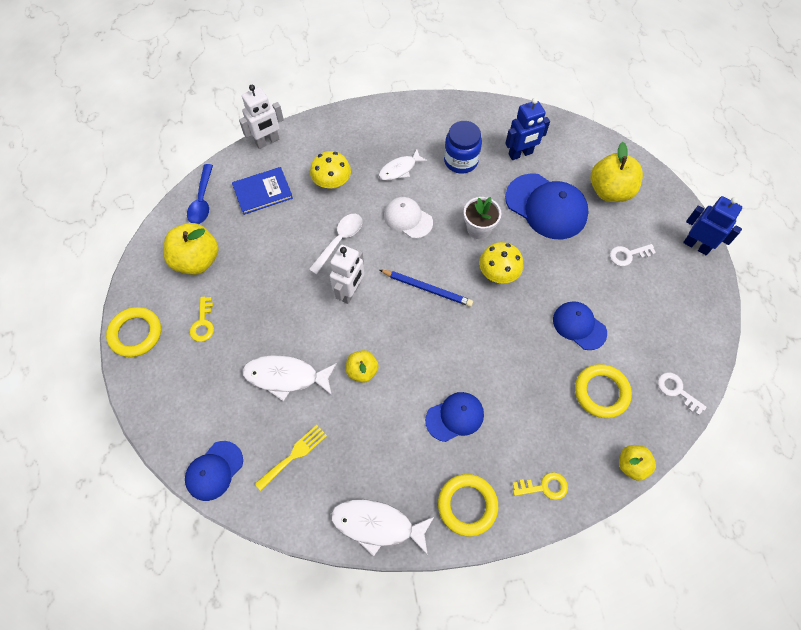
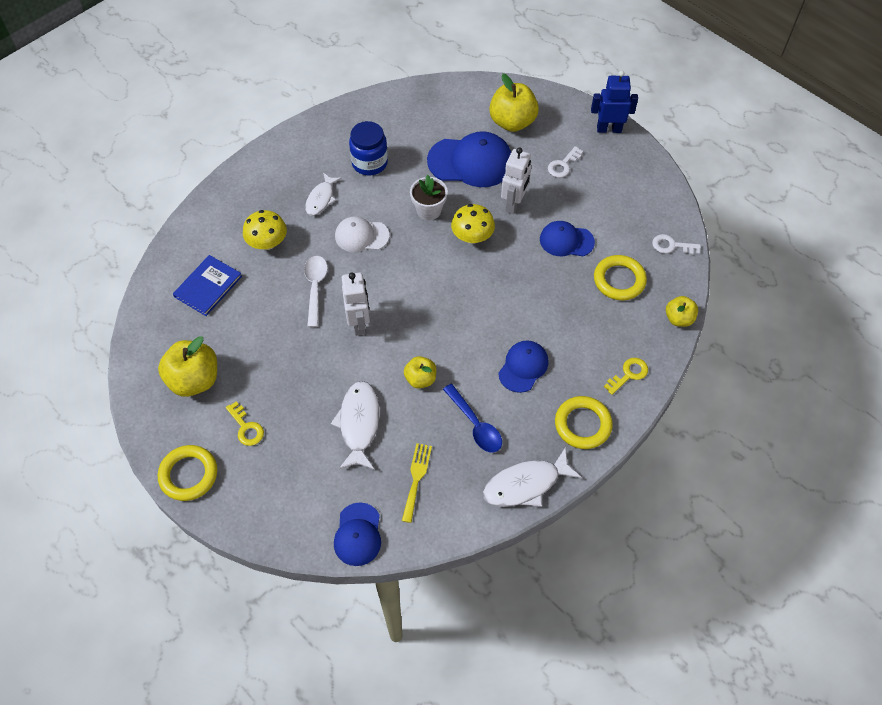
camera: 35 degrees left, 5 degrees down
(202, 201) = (154, 327): blue spoon -> blue spoon (475, 425)
(267, 141) = (175, 241): white robot -> white robot (514, 204)
(286, 377) = (359, 424): white fish -> white fish turned 120 degrees clockwise
(427, 289) = (423, 283): blue pencil -> none
(520, 154) = (416, 130): blue robot -> none

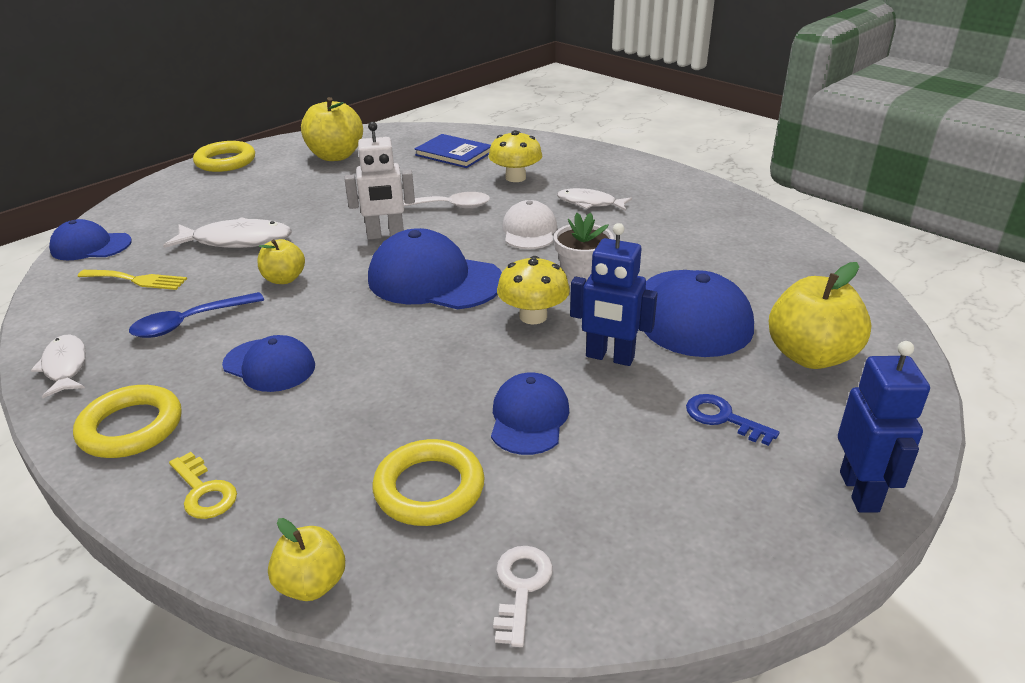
camera: 90 degrees right, 25 degrees down
(246, 427) = (265, 182): yellow key -> none
(369, 163) = (663, 231): blue jar -> none
(427, 289) = (434, 280): none -> blue cap
(514, 204) = (609, 357): white robot -> blue robot
(526, 484) = (65, 366): white fish -> white fish, size x0.66
(563, 165) = (723, 418): white key -> blue key

